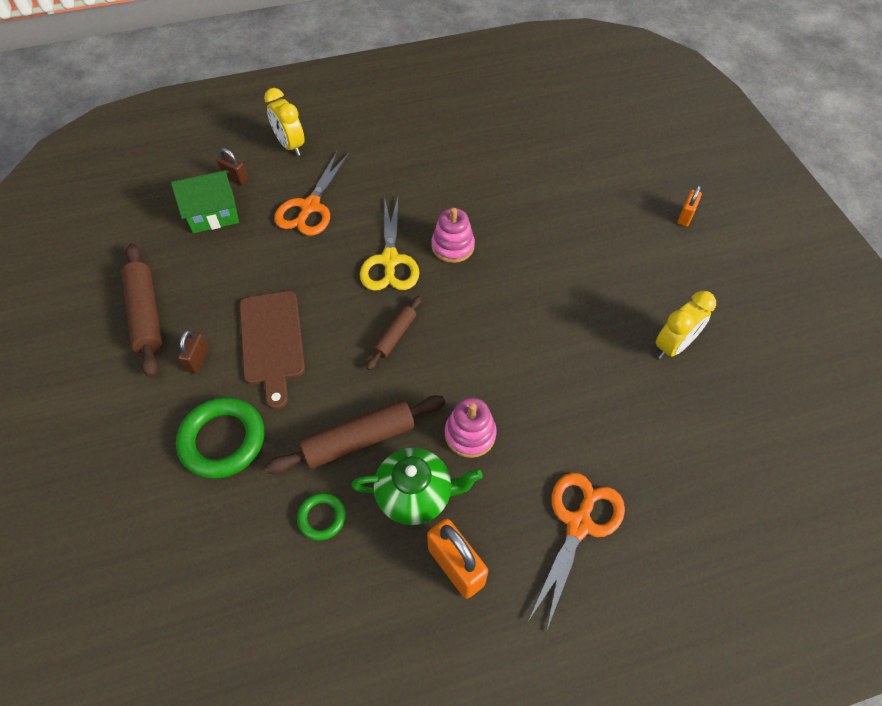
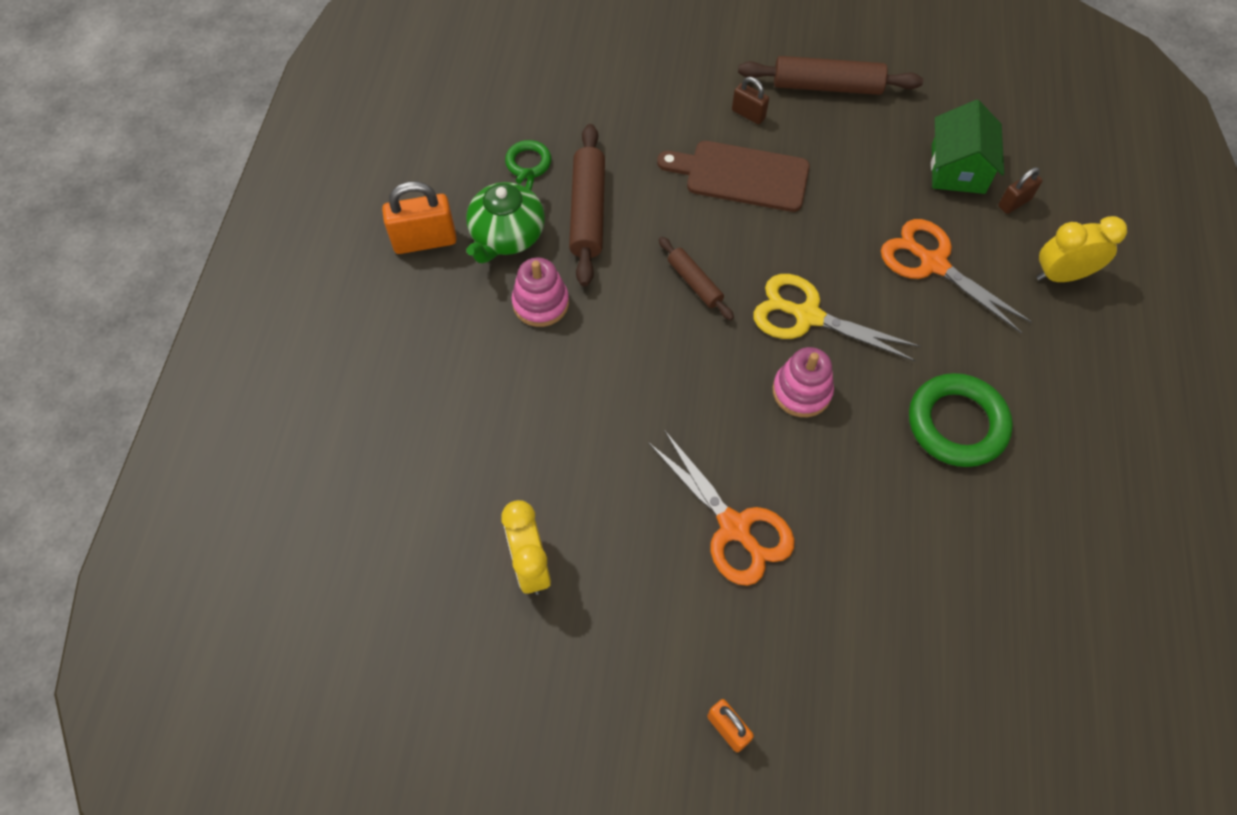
camera: 115 degrees right, 5 degrees up
(223, 440) = (646, 113): green ring -> green ring (957, 424)
(579, 524) = (397, 352): orange scissors -> orange scissors (734, 527)

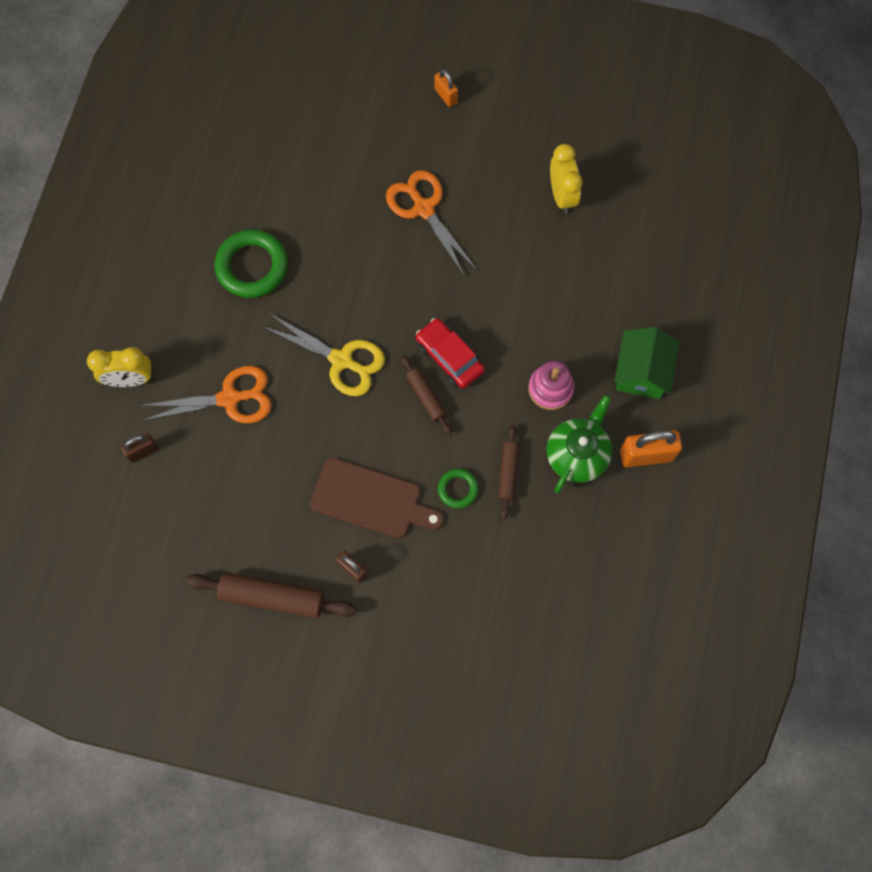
camera: 175 degrees left, 10 degrees up
(528, 162) = (558, 531): green ring -> green ring (458, 489)
(588, 211) = (508, 473): brown rolling pin -> brown rolling pin, size x0.58
(671, 330) = (449, 357): none -> red car
(801, 391) = (359, 300): pink stacking toy -> none
(933, 263) = (230, 398): orange scissors -> orange scissors turned 60 degrees counterclockwise
(958, 169) = (179, 491): green house -> green house (641, 372)

